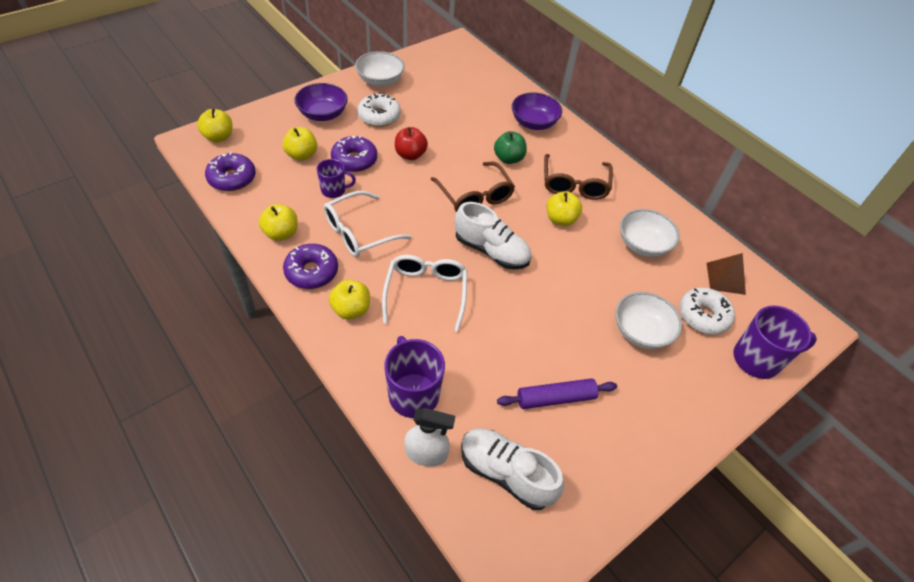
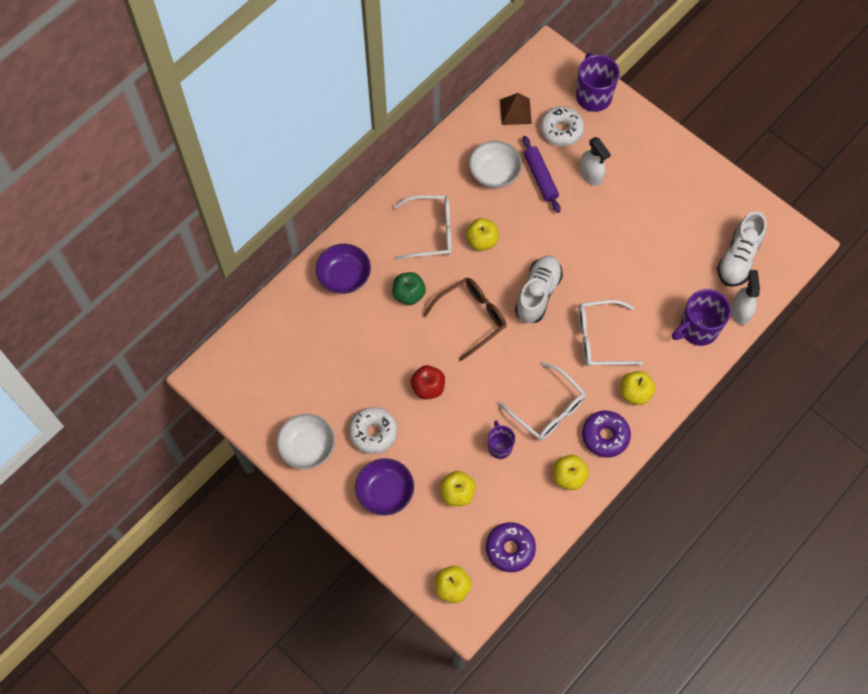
camera: 95 degrees left, 15 degrees up
(354, 160) = (451, 439): purple donut -> none
(555, 398) = (670, 232): purple rolling pin -> purple rolling pin (540, 177)
(574, 184) = (431, 232): brown glasses -> white glasses
(641, 331) = (591, 175): white bowl -> white spray bottle

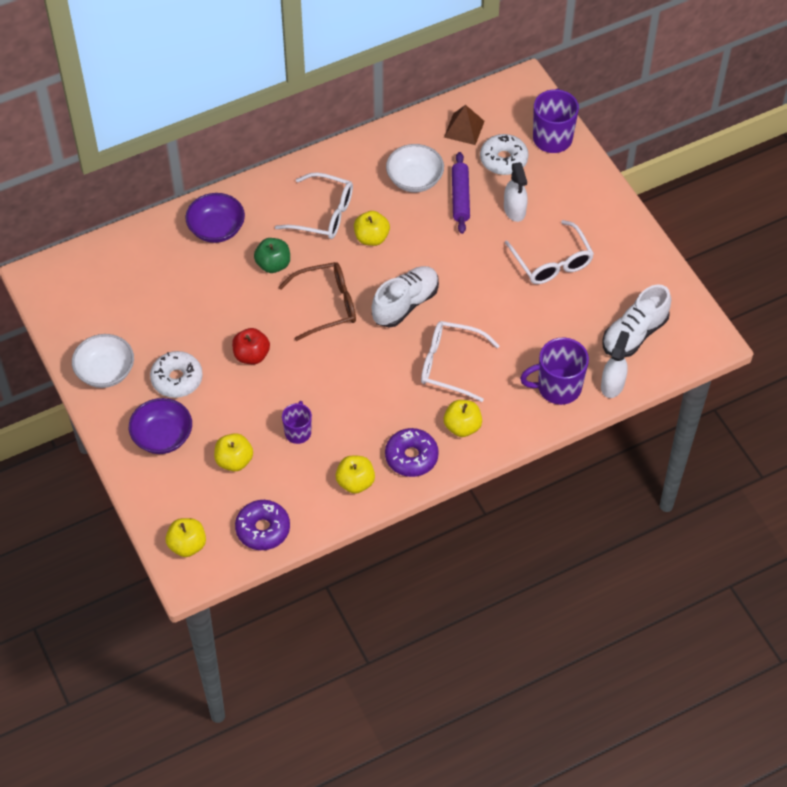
camera: 20 degrees right, 10 degrees down
(548, 409) = (364, 413): white glasses -> white glasses (552, 262)

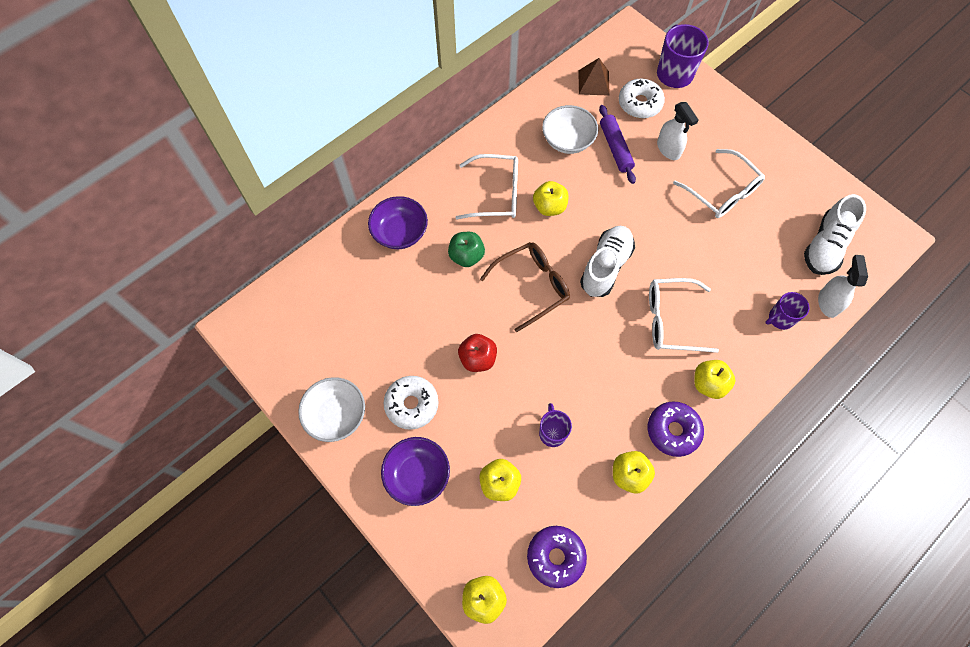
camera: 15 degrees left, 10 degrees up
(557, 387) = (780, 318): purple mug -> purple mug, size x0.60

